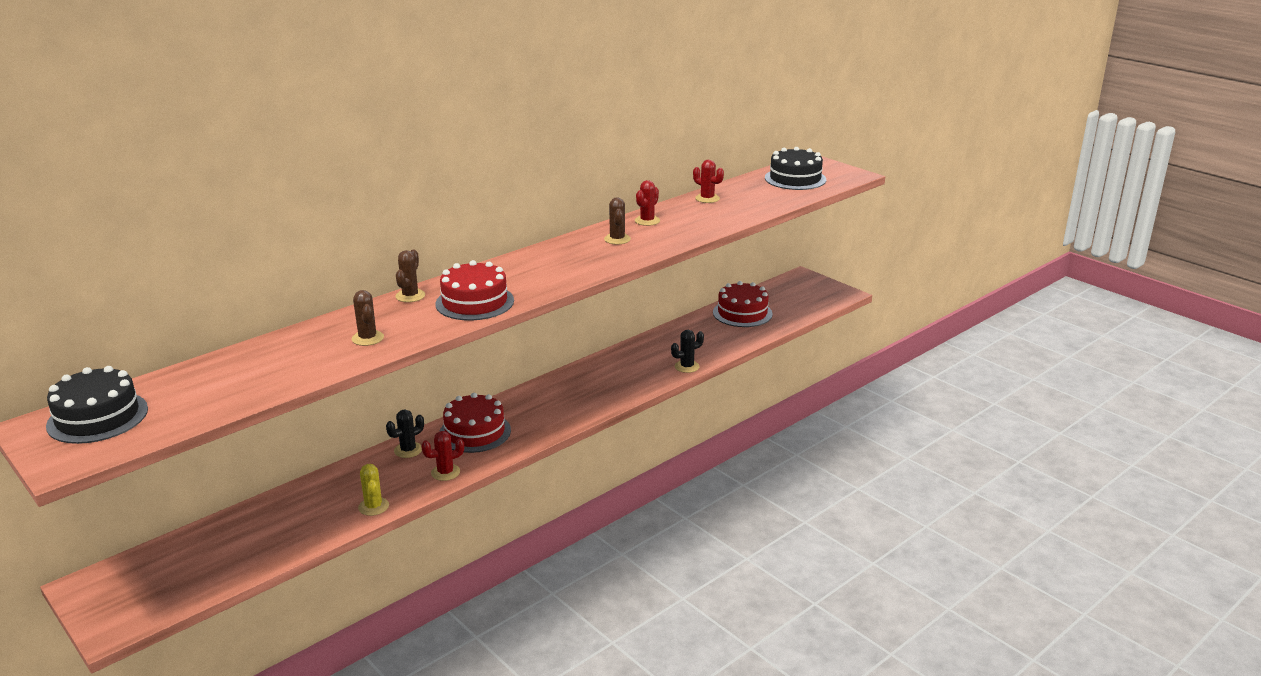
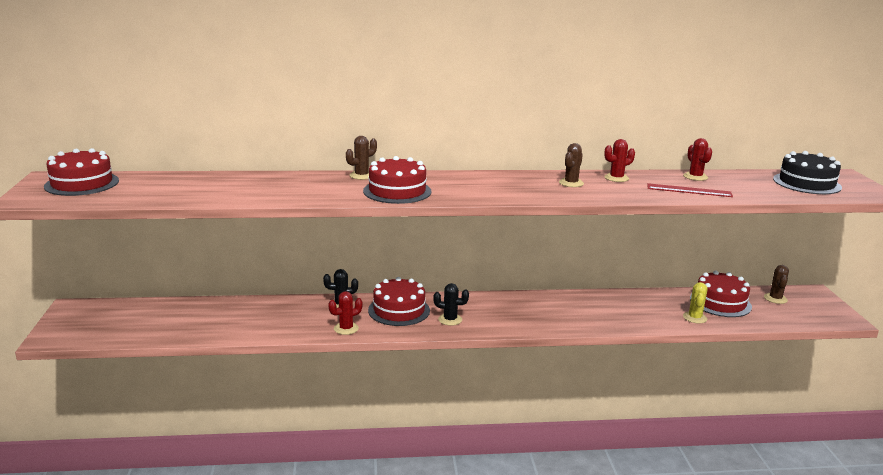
camera: 35 degrees right, 5 degrees down
(97, 417) = (82, 183): black cake -> red cake
(367, 338) = (292, 190): brown cactus -> brown cactus (775, 298)
(373, 506) = (274, 331): yellow cactus -> yellow cactus (694, 318)
(445, 472) = (346, 328): red cactus -> red cactus turned 45 degrees counterclockwise
(687, 366) = (620, 325): black cactus -> black cactus (450, 319)
(720, 216) = (689, 190): none -> red ruler

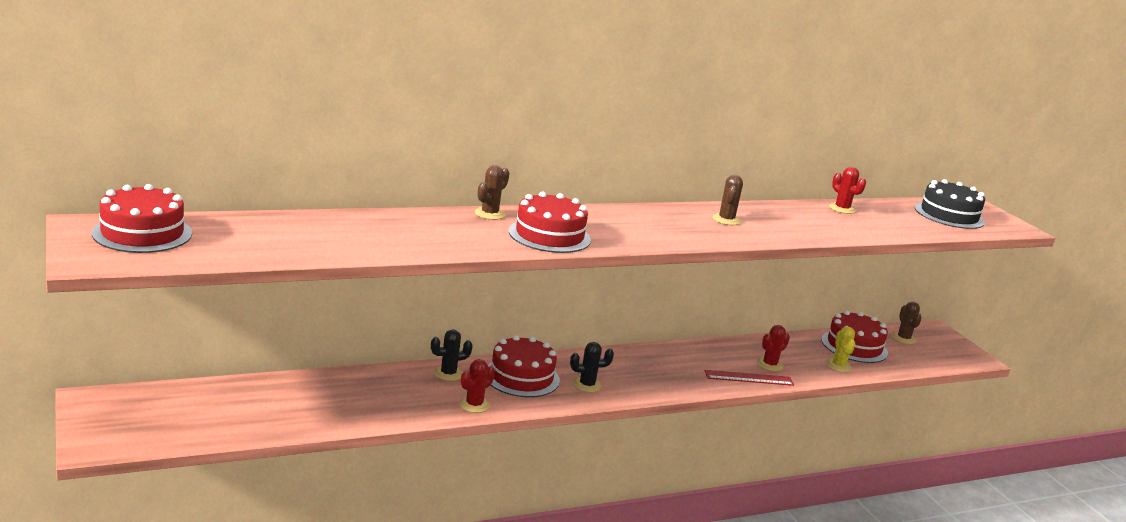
camera: 20 degrees left, 0 degrees up
(616, 178) = (766, 212): red cactus -> red cactus (769, 365)
(689, 190) = (848, 227): red ruler -> red ruler (749, 378)

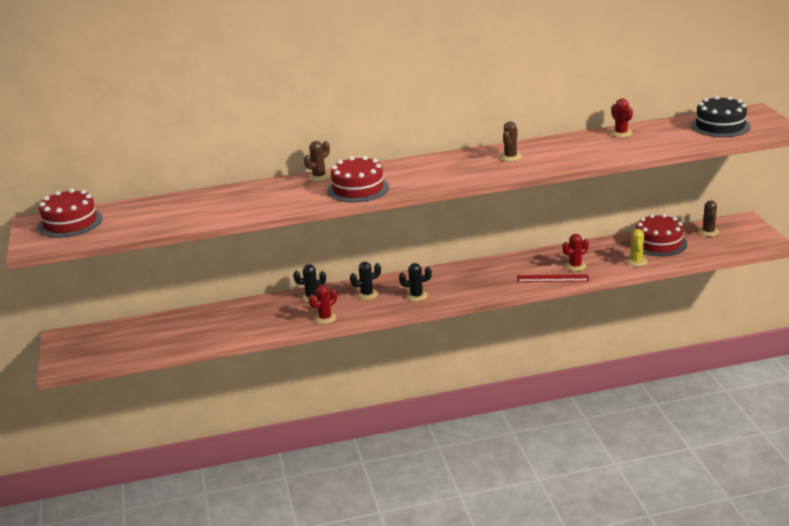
camera: 15 degrees right, 5 degrees up
(521, 377) = (367, 294): red cake -> black cactus

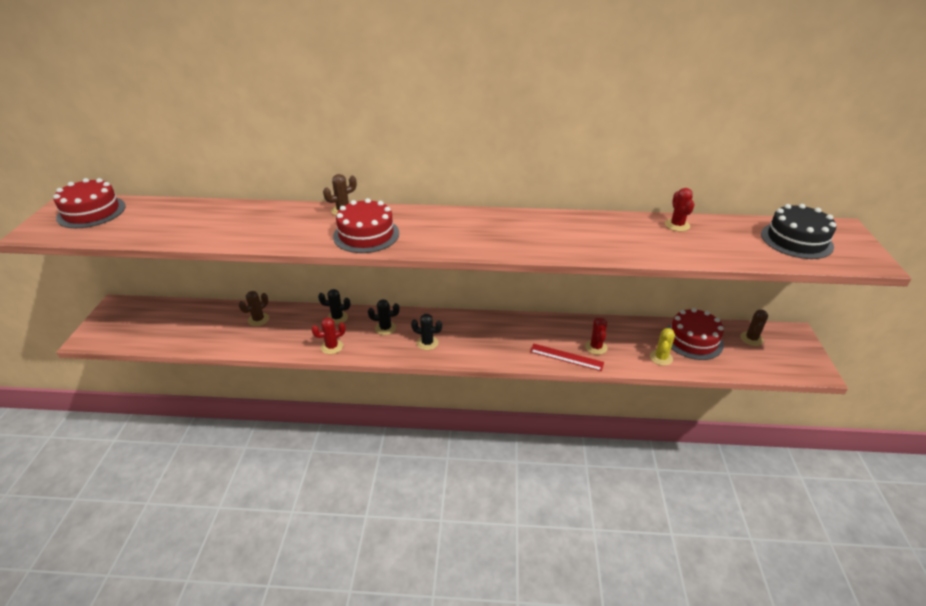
camera: 15 degrees right, 10 degrees up
(510, 157) = (542, 230): brown cactus -> brown cactus (258, 319)
(575, 266) = (596, 347): red cactus -> red cactus turned 75 degrees counterclockwise

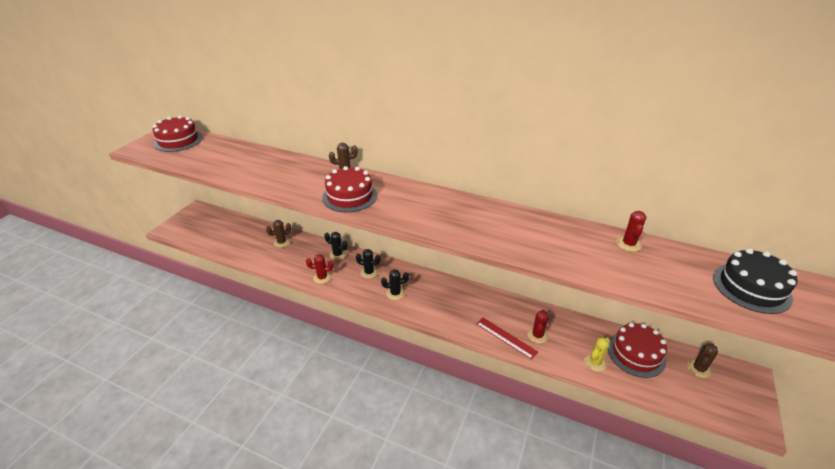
camera: 20 degrees right, 0 degrees up
(427, 343) = (395, 293): black cactus -> black cactus turned 45 degrees counterclockwise

